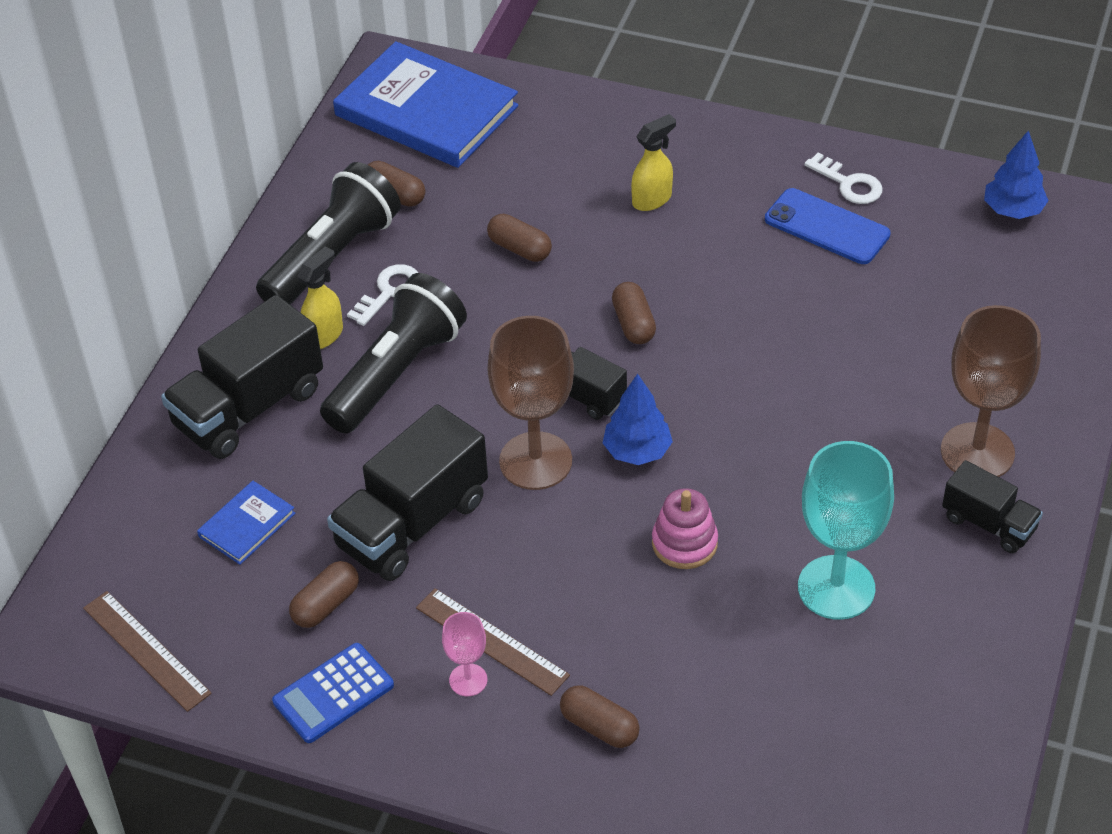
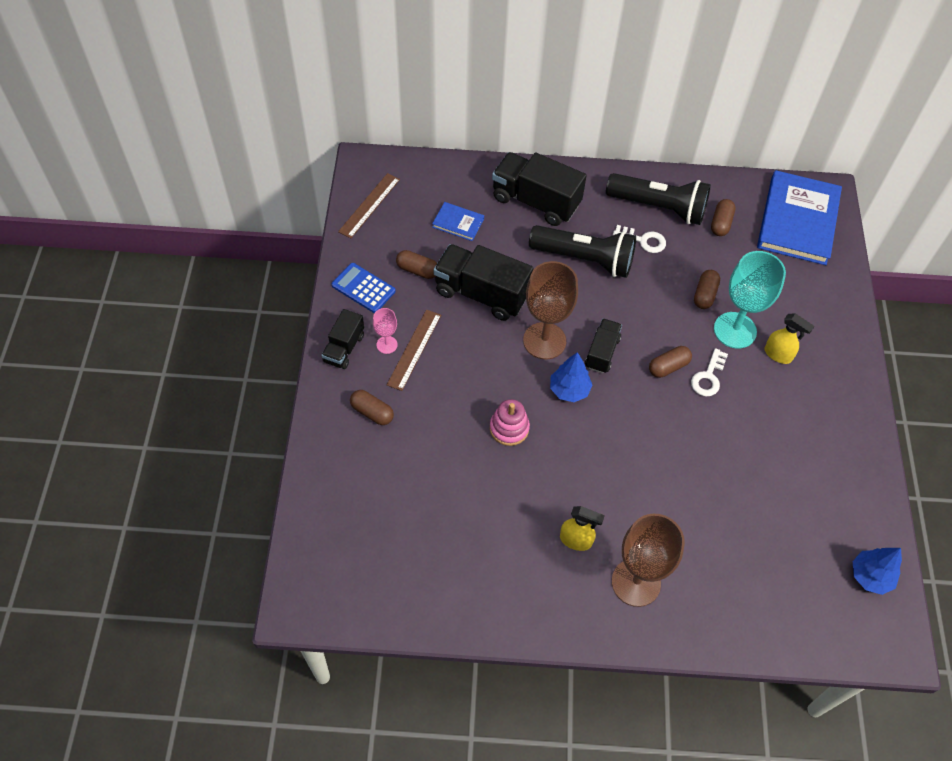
camera: 70 degrees right, 10 degrees up
(324, 335) = (599, 219): yellow spray bottle -> yellow spray bottle (576, 540)
(599, 727) = (372, 412): brown capsule -> brown capsule turned 75 degrees counterclockwise
(827, 227) = (799, 459): blue phone -> none
(836, 587) = (501, 515): turquoise goblet -> turquoise goblet (735, 330)
(849, 184) = (846, 466): white key -> white key (708, 377)
(988, 523) = (578, 597): black truck -> black truck (344, 348)

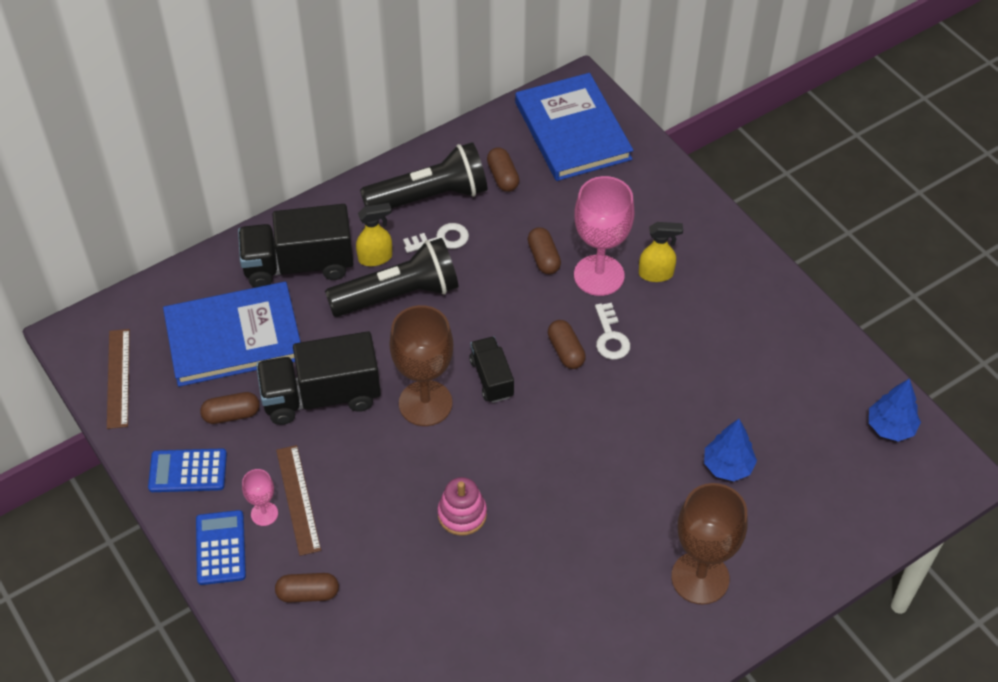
camera: 35 degrees left, 5 degrees down
(344, 348) = (220, 548): black truck -> blue calculator
(458, 223) = (234, 337): blue book -> blue book, size x2.22
(569, 390) = (489, 436): blue tree -> blue tree (727, 466)
(576, 540) = (614, 578): yellow spray bottle -> yellow spray bottle (375, 258)
(668, 367) = (566, 351): brown capsule -> brown capsule turned 45 degrees counterclockwise
(735, 330) = (599, 275): turquoise goblet -> pink goblet

